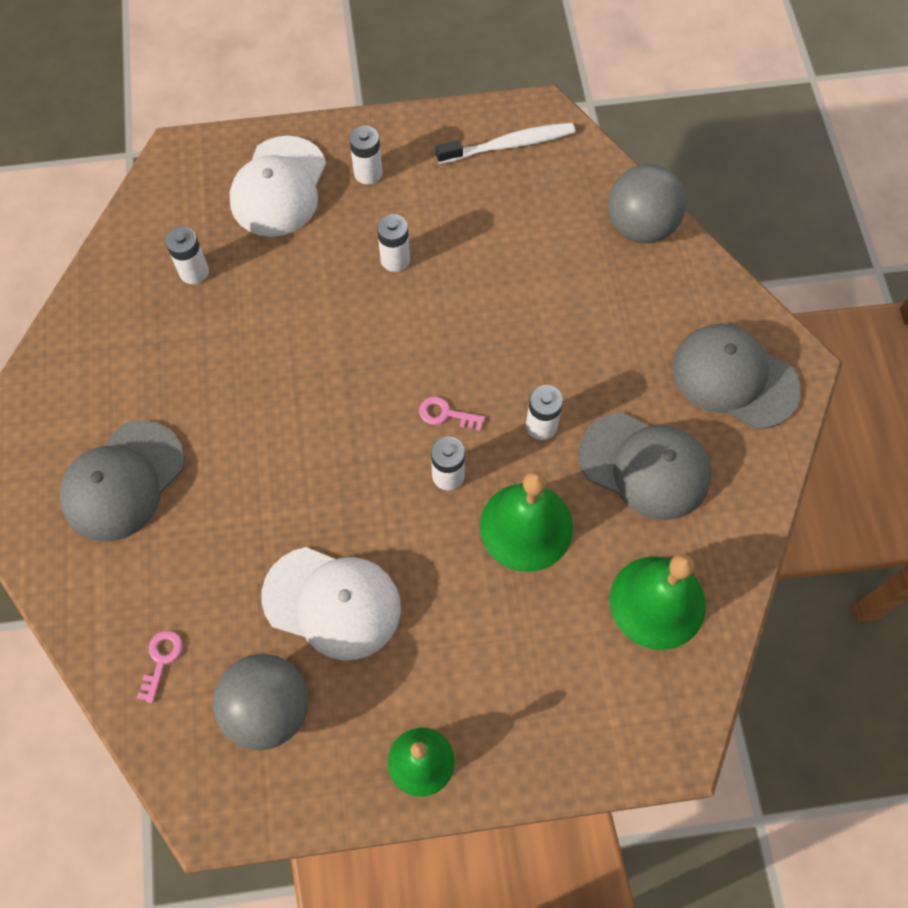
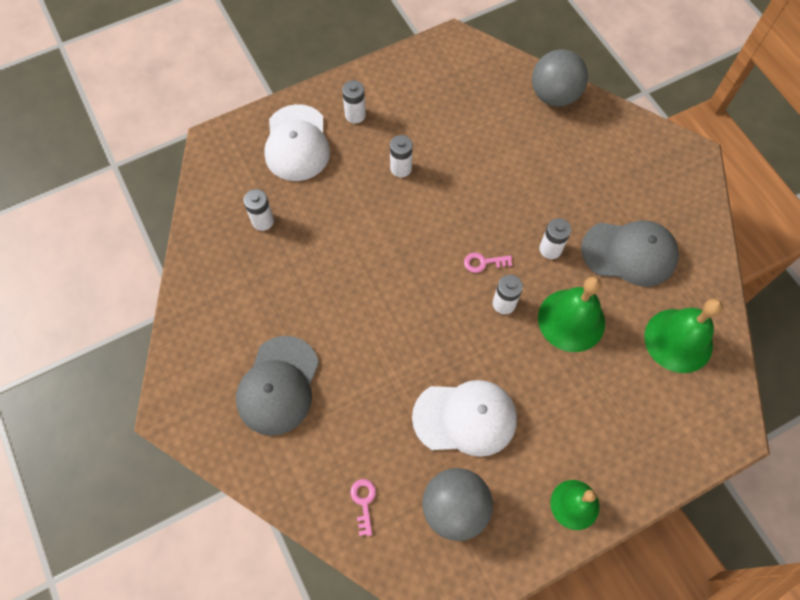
camera: 20 degrees left, 0 degrees up
(509, 145) = (443, 67): white toothbrush -> none
(734, 378) = (659, 176): grey cap -> none

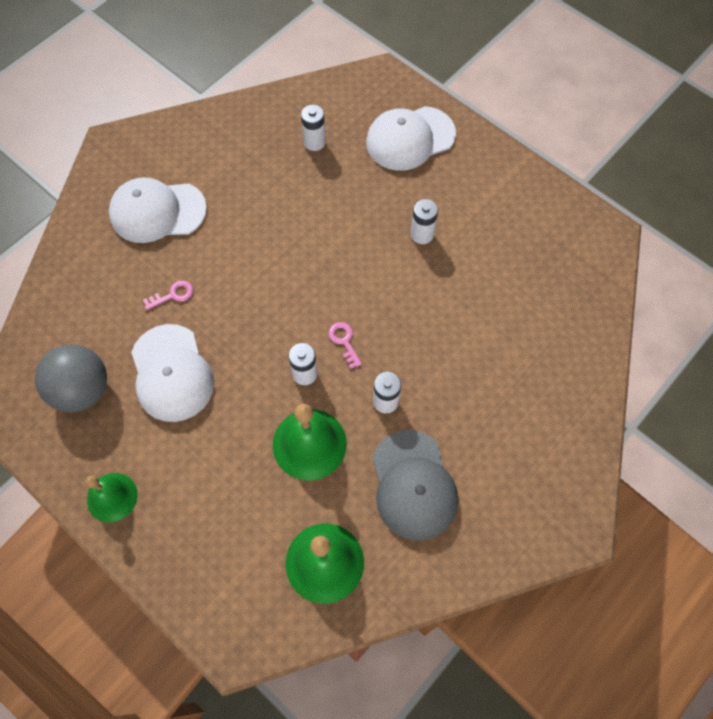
camera: 70 degrees right, 0 degrees up
(278, 385) = (157, 211): grey cap -> white cap
(355, 115) = (466, 175): white battery -> none
(364, 502) = (69, 313): pink key -> pink key (173, 295)
(554, 96) = (586, 353): grey ball -> none

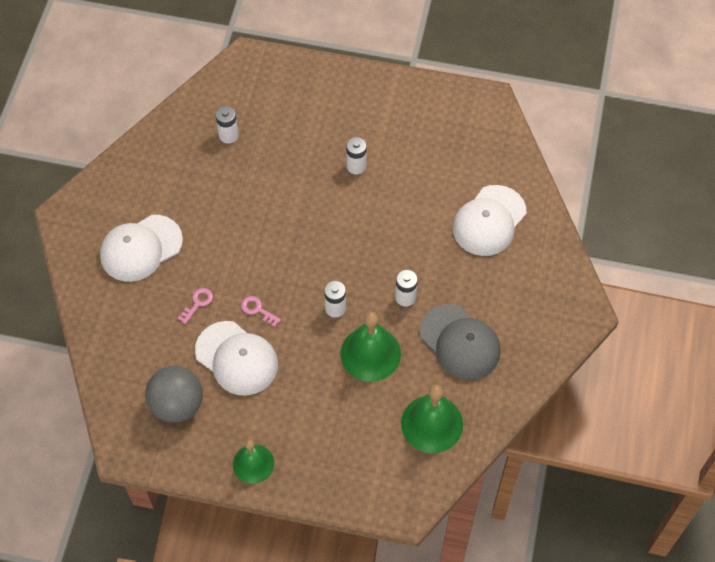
camera: 30 degrees left, 5 degrees down
(344, 341) = (349, 271): pink key -> pink key (258, 310)
(410, 138) = (301, 98): white cap -> white cap (489, 221)

